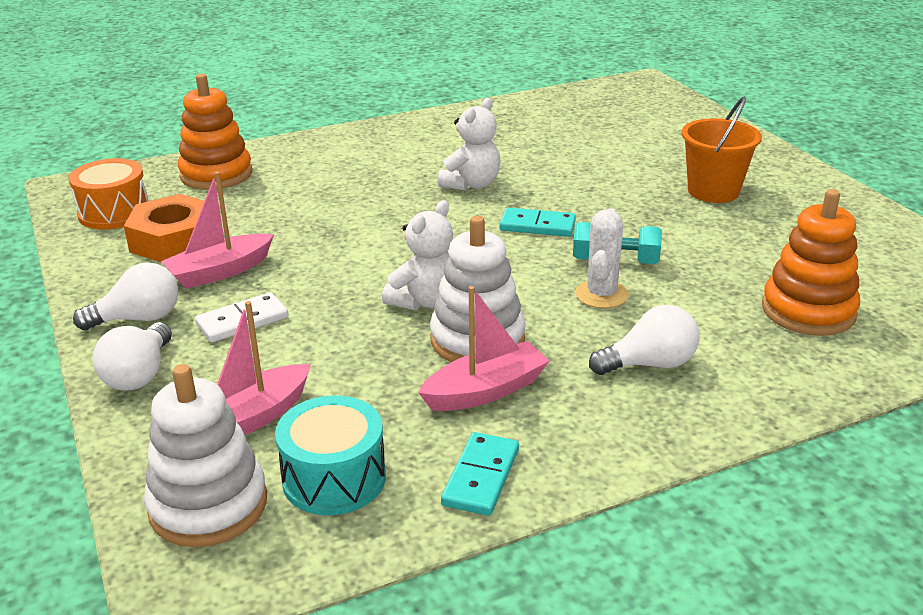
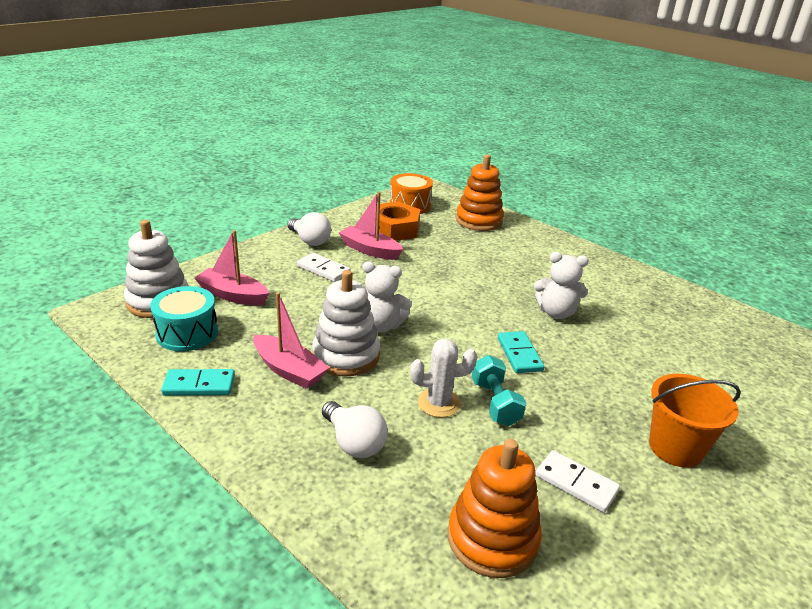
camera: 65 degrees right, 0 degrees up
(139, 374) = (260, 254): white light bulb -> none
(746, 250) = (576, 483): none -> white domino

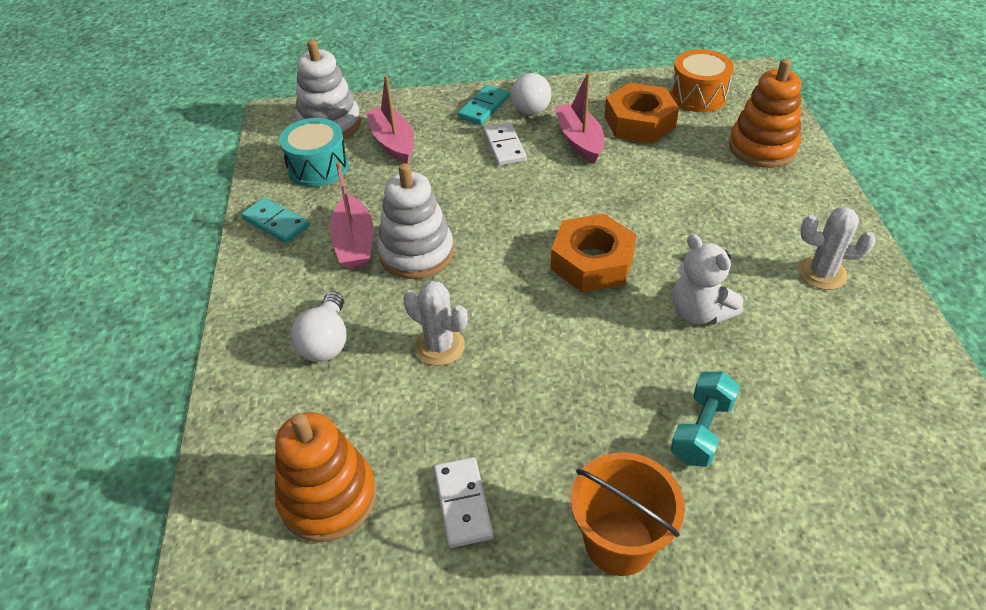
camera: 45 degrees right, 15 degrees up
(381, 325) = (485, 236): white teddy bear -> none
(467, 312) = (592, 262): none -> orange nut
(495, 403) = (492, 377): turquoise dumbbell -> turquoise dumbbell (701, 430)
(519, 354) = (586, 339): turquoise domino -> turquoise domino (484, 107)
(585, 269) = (822, 273): none -> white cactus

